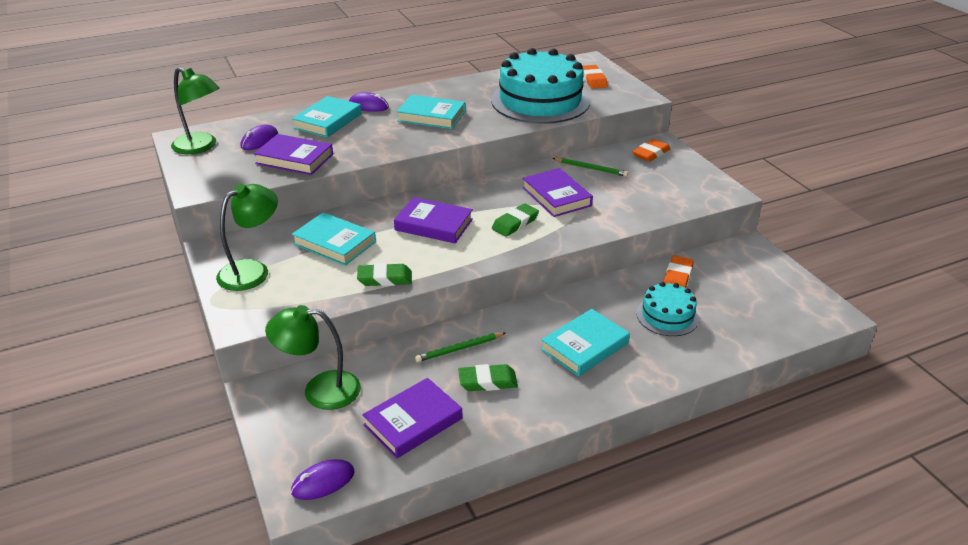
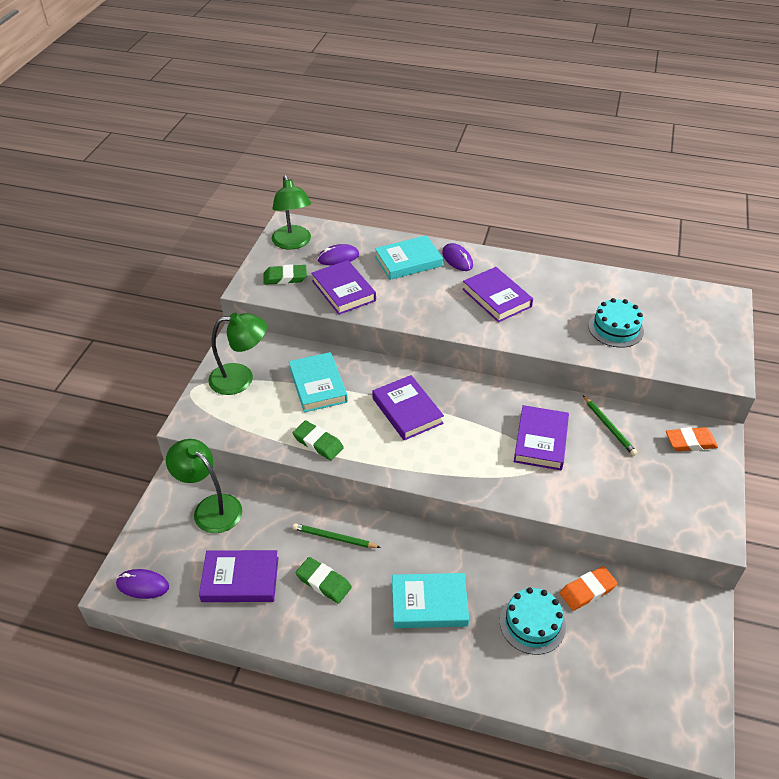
camera: 40 degrees right, 10 degrees up
(431, 116) = (496, 298): turquoise book -> purple book
(515, 223) = (473, 449): green eraser -> green eraser (285, 277)
(540, 101) = (616, 328): turquoise cake -> turquoise cake, size x0.50
(593, 80) = (701, 327): orange eraser -> none

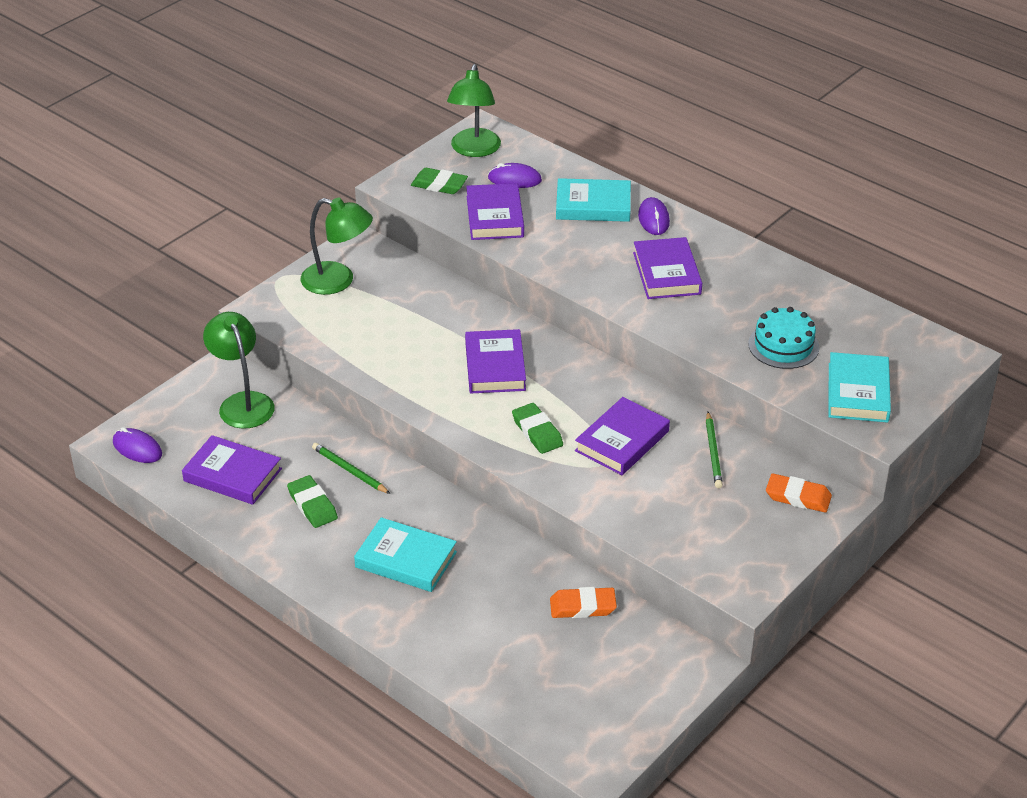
camera: 25 degrees right, 5 degrees down
(318, 385) = (415, 312): turquoise book -> turquoise book (858, 392)
(318, 443) = (377, 367): green eraser -> green eraser (537, 432)
(532, 623) = (500, 613): turquoise cake -> none

